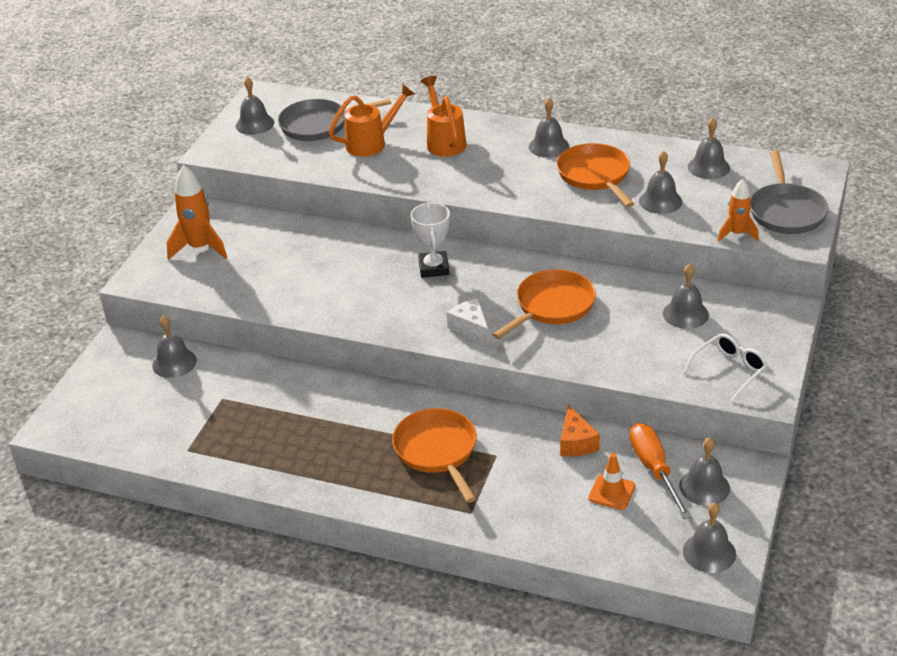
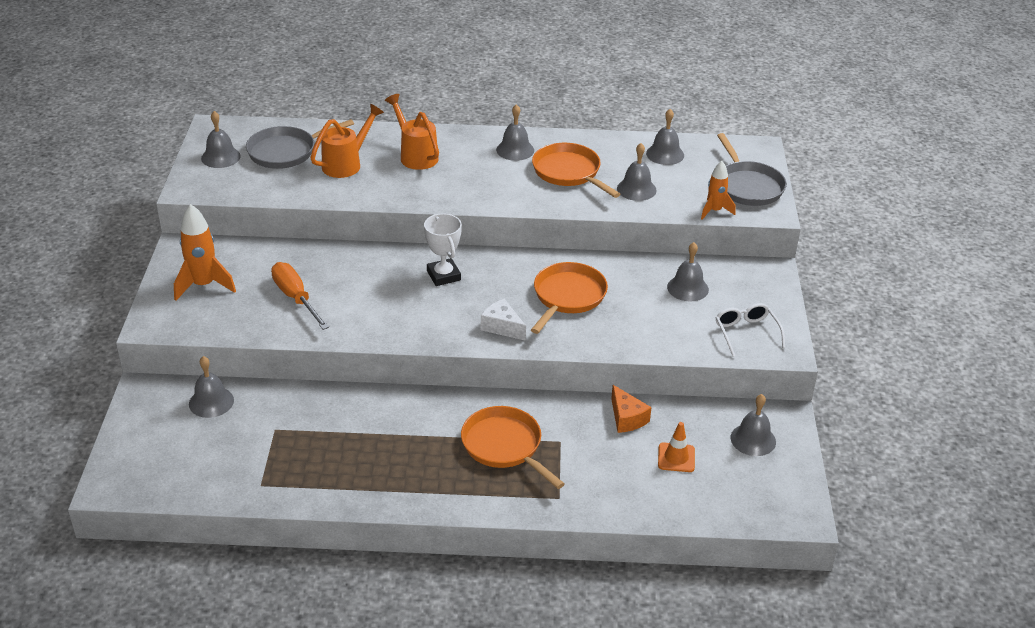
camera: 20 degrees left, 0 degrees up
(654, 469) = (704, 431): orange screwdriver -> orange screwdriver (296, 298)
(709, 552) = (780, 496): grey bell -> none
(730, 370) = (746, 332): white glasses -> white glasses turned 45 degrees counterclockwise

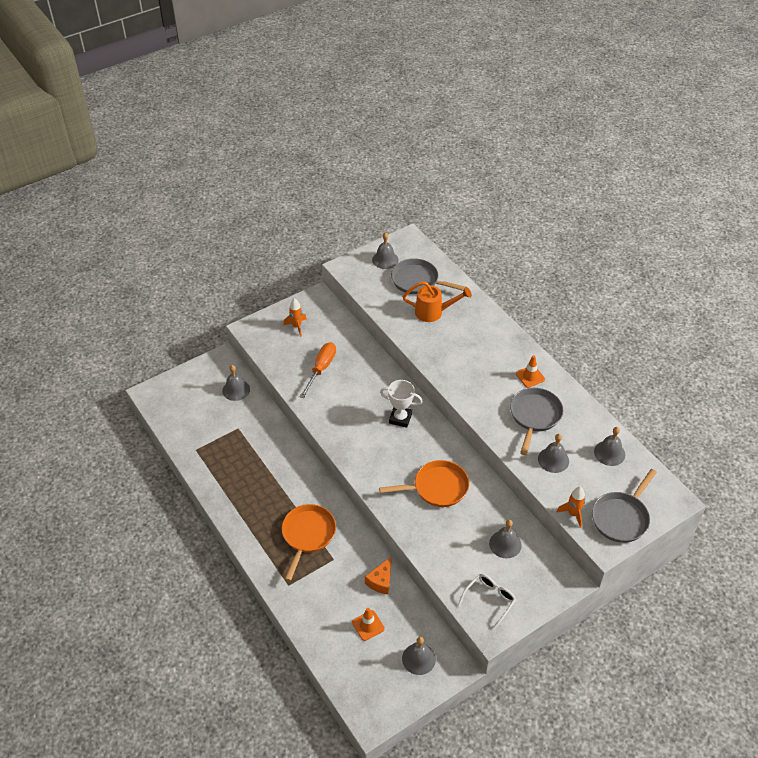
camera: 55 degrees right, 10 degrees up
(204, 285) = (296, 326): orange rocket -> orange rocket, size x0.63
(415, 155) = (474, 335): orange watering can -> none
(443, 275) = (400, 418): white trophy -> white trophy turned 75 degrees clockwise
(502, 327) = (380, 473): white cheese -> none
(515, 150) = (530, 376): grey bell -> orange traffic cone
(569, 173) = (534, 416): orange pan -> grey pan

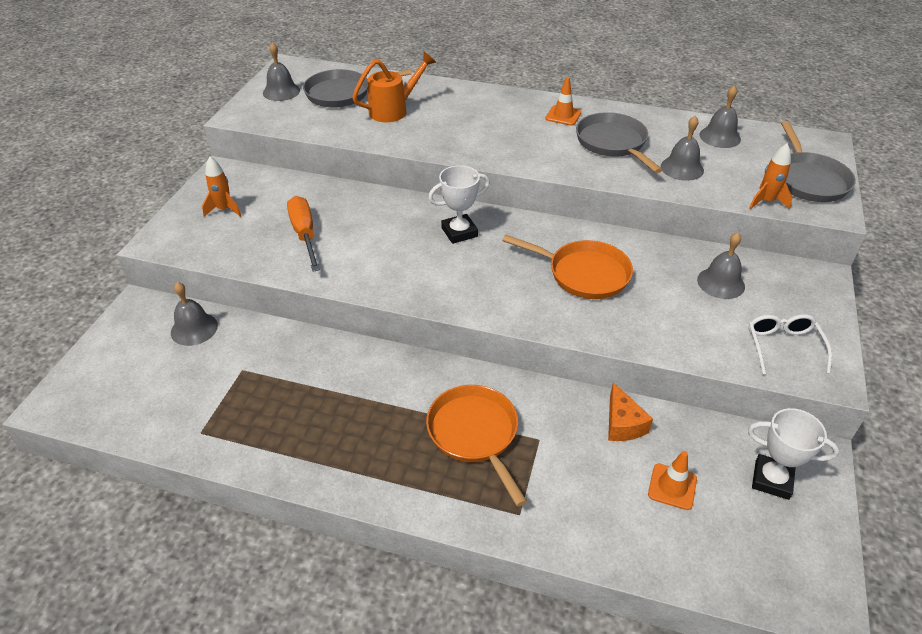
camera: 40 degrees left, 5 degrees down
(418, 659) = (771, 480): grey bell -> white trophy
(437, 487) = (583, 273): orange pan -> orange pan turned 75 degrees clockwise

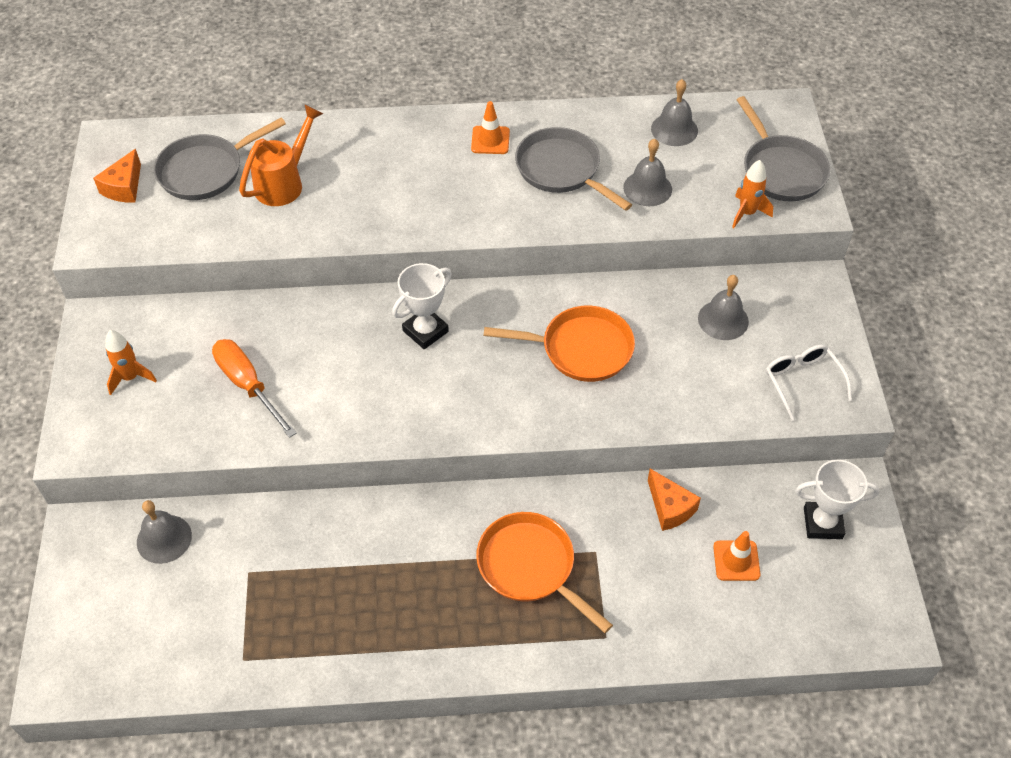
camera: 20 degrees left, 10 degrees up
(281, 91) = (124, 187): grey bell -> orange cheese

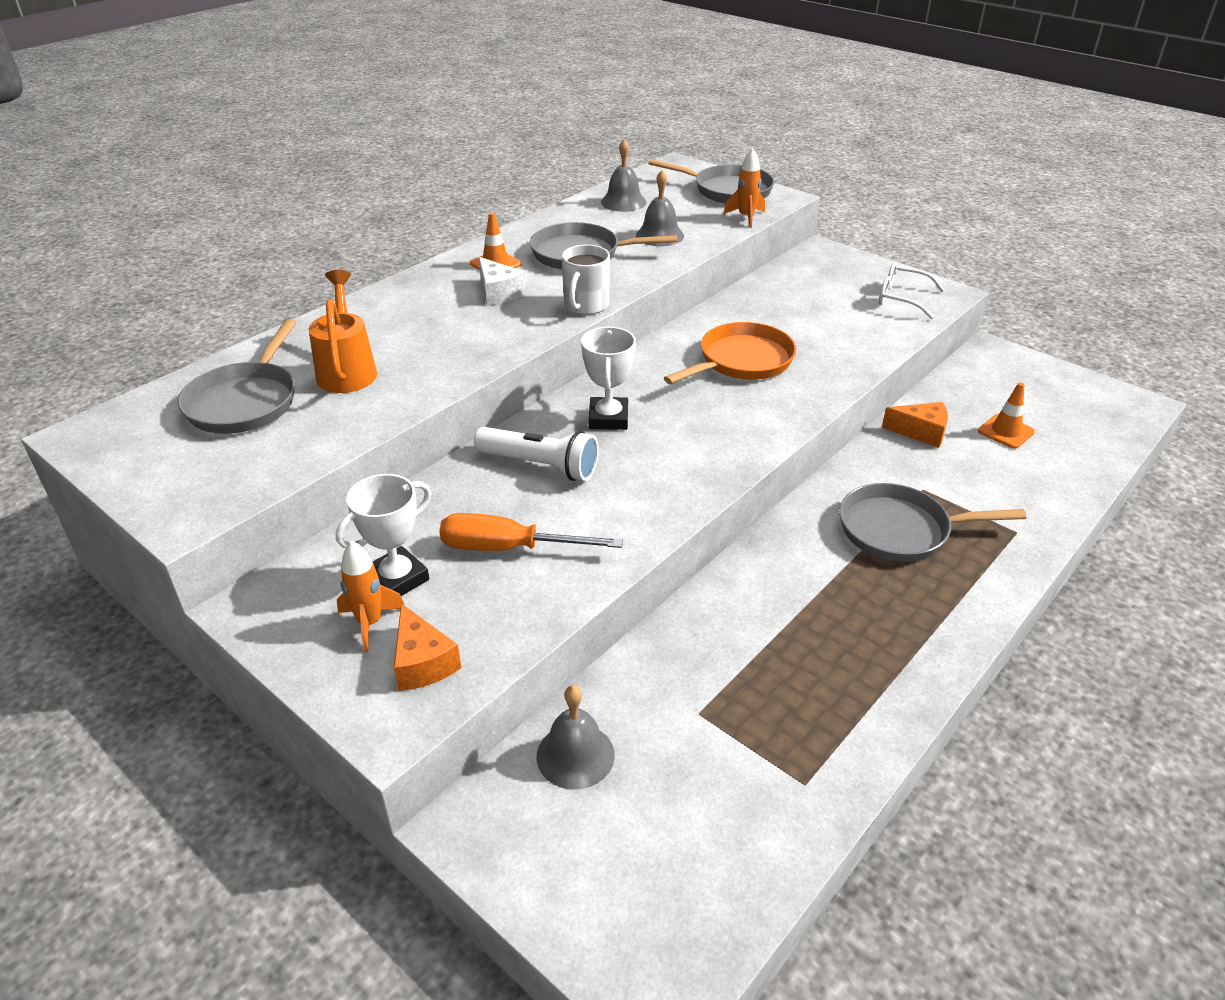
camera: 45 degrees left, 15 degrees down
(124, 187) = (162, 457): orange cheese -> orange cheese (422, 662)
(338, 337) = (540, 465): none -> white flashlight
(455, 172) = (498, 292): none -> white cheese
(494, 227) = (586, 305): none -> white mug
(530, 567) = (901, 530): orange pan -> grey pan
(723, 320) = (802, 296): grey bell -> none
(822, 523) = (1011, 380): white trophy -> white trophy (397, 579)

